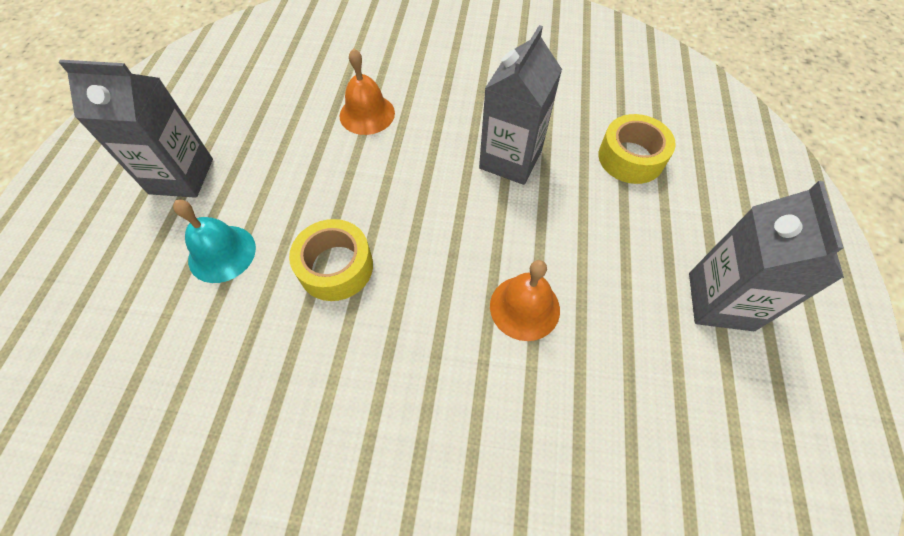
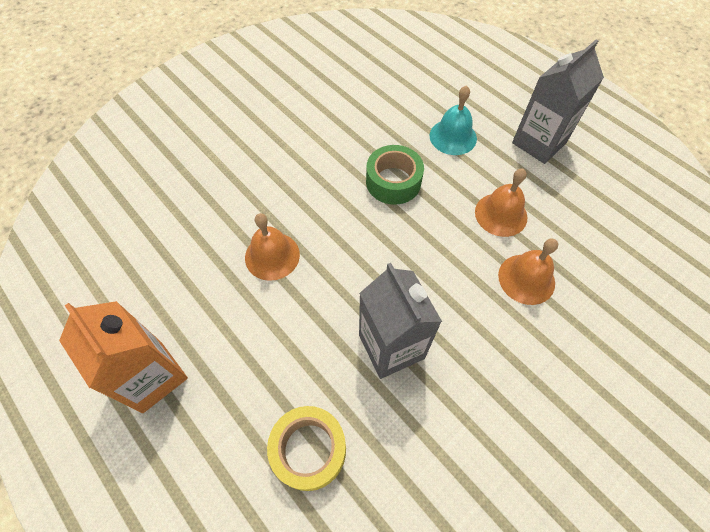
camera: 130 degrees right, 0 degrees up
(309, 160) = (501, 214): none -> orange bell
(336, 267) = (393, 181): yellow tape -> green tape
(720, 301) = (152, 376): grey carton -> orange carton

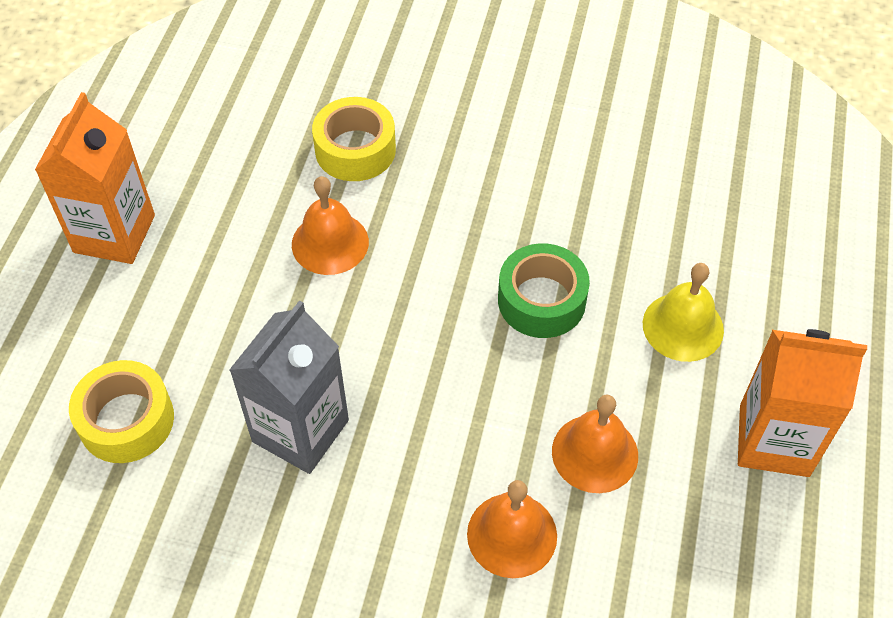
camera: 55 degrees right, 5 degrees down
(218, 205) = (355, 150): none -> yellow tape
(453, 137) = (683, 326): turquoise bell -> yellow bell
(539, 143) = (774, 440): grey carton -> orange carton

